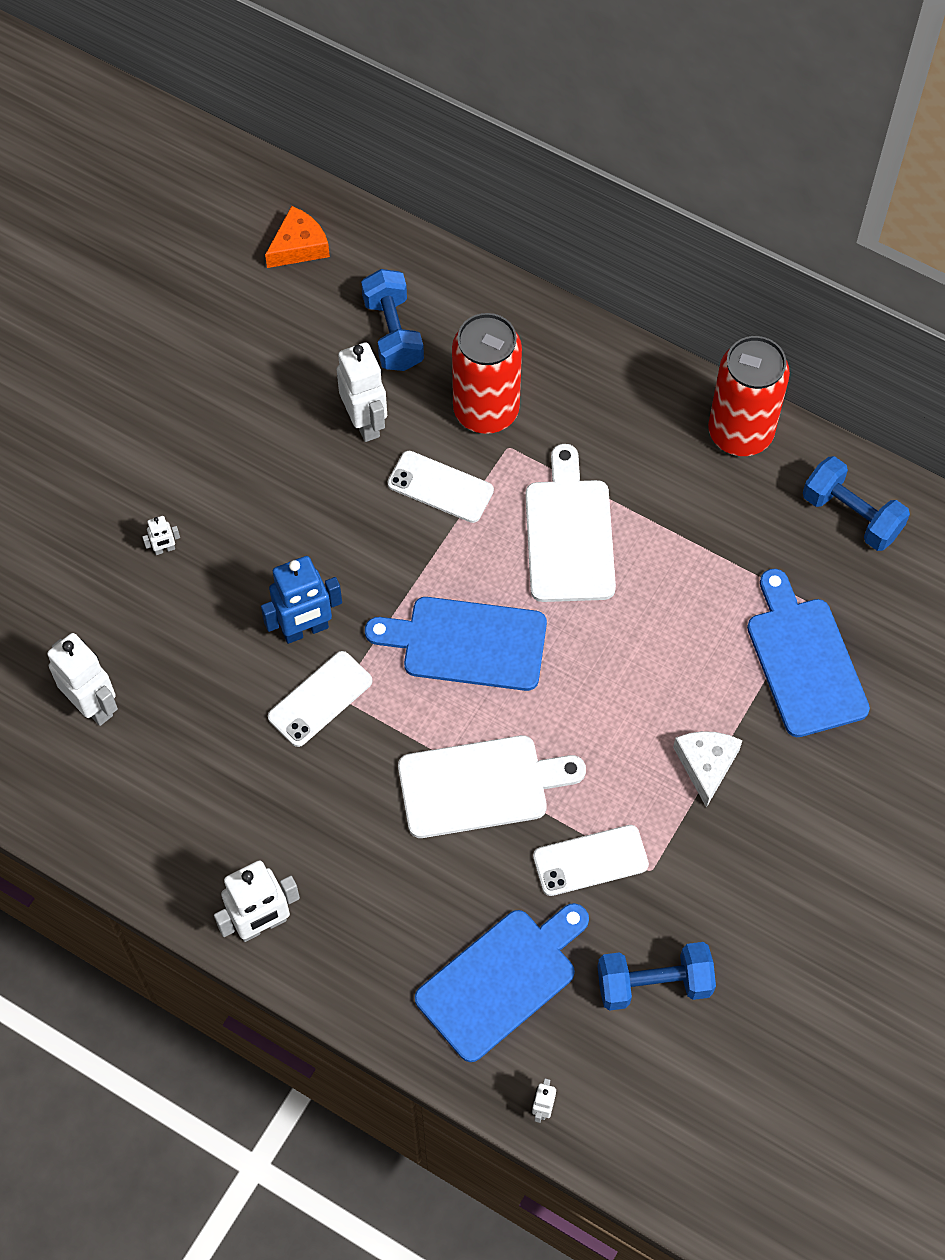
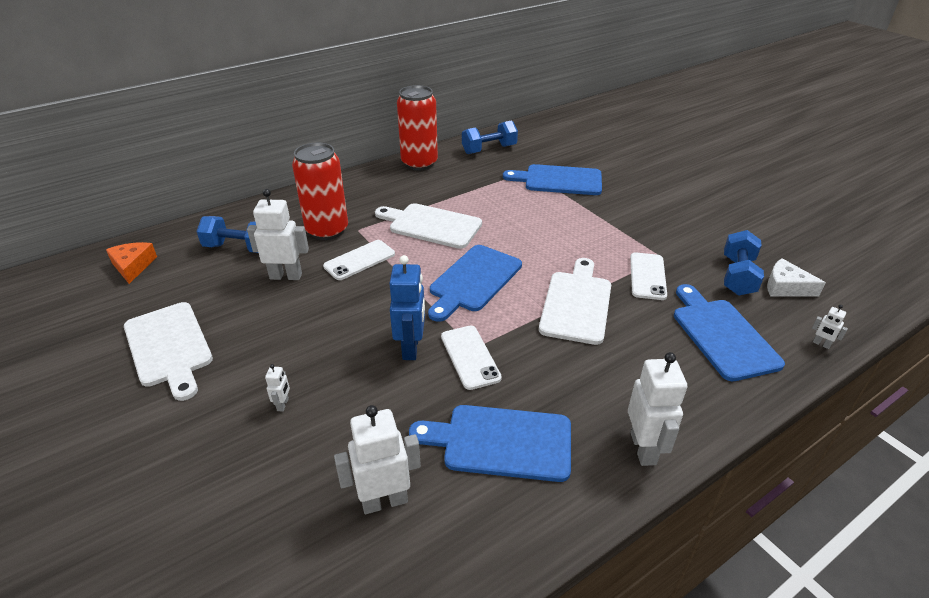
camera: 65 degrees left, 25 degrees down
(191, 386) = (169, 347): none -> white cutting board
(209, 780) = (501, 442): none -> blue cutting board
(706, 765) = (603, 222): white cheese -> white cheese (785, 287)

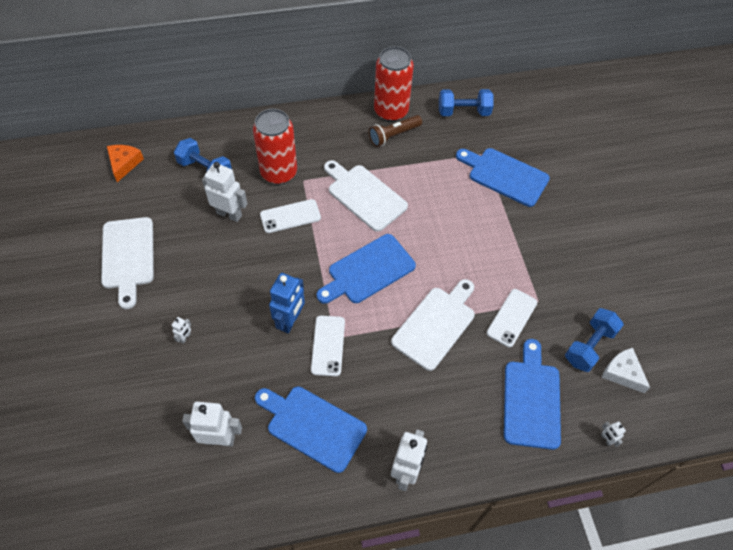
camera: 20 degrees right, 20 degrees up
(433, 178) = (393, 135): none -> brown flashlight

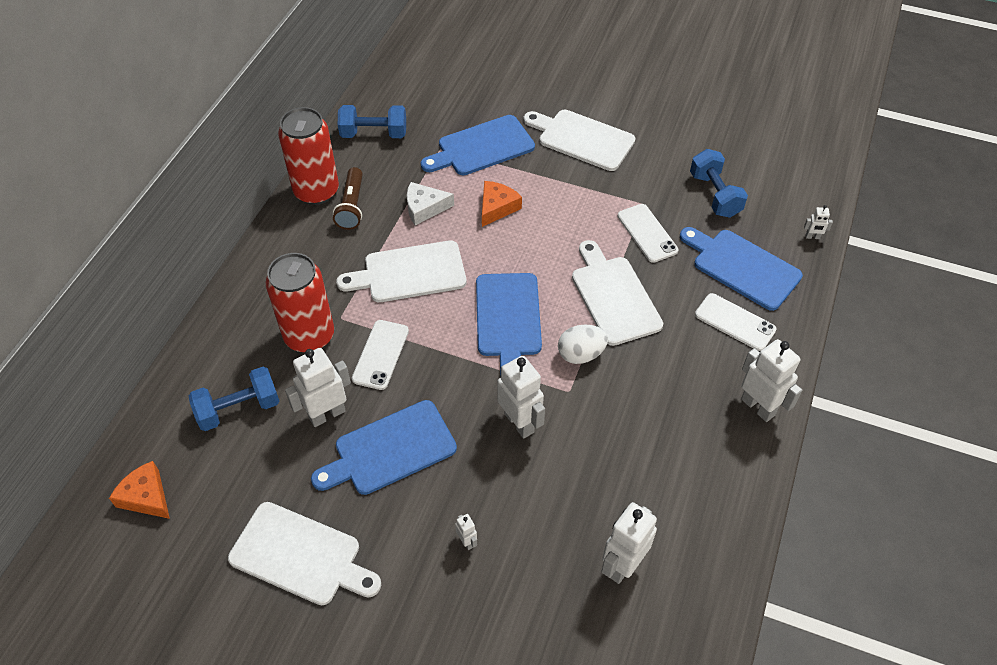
camera: 55 degrees left, 5 degrees down
(290, 321) = (519, 422): blue robot -> white robot
(313, 426) = (661, 464): blue cutting board -> blue cutting board (390, 449)
(328, 345) = (574, 402): white phone -> white phone (735, 322)
(370, 329) = (581, 354): none -> white egg
(458, 213) = (497, 207): none -> orange cheese
(463, 112) = (374, 134): blue dumbbell -> blue dumbbell turned 60 degrees clockwise
(567, 230) = (582, 139): none -> white cutting board
(622, 373) = (756, 188): white cheese -> white cheese (424, 208)

